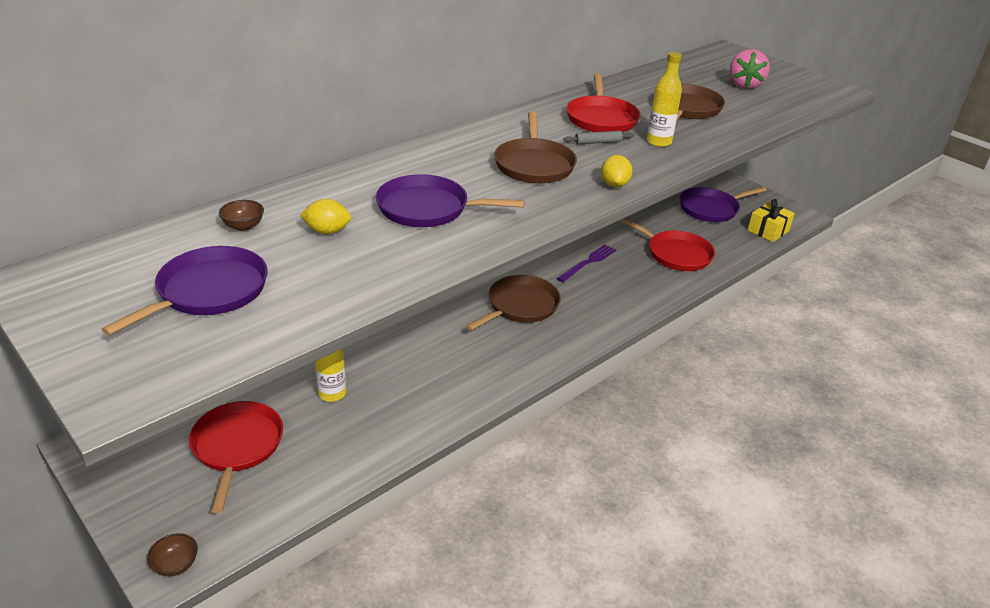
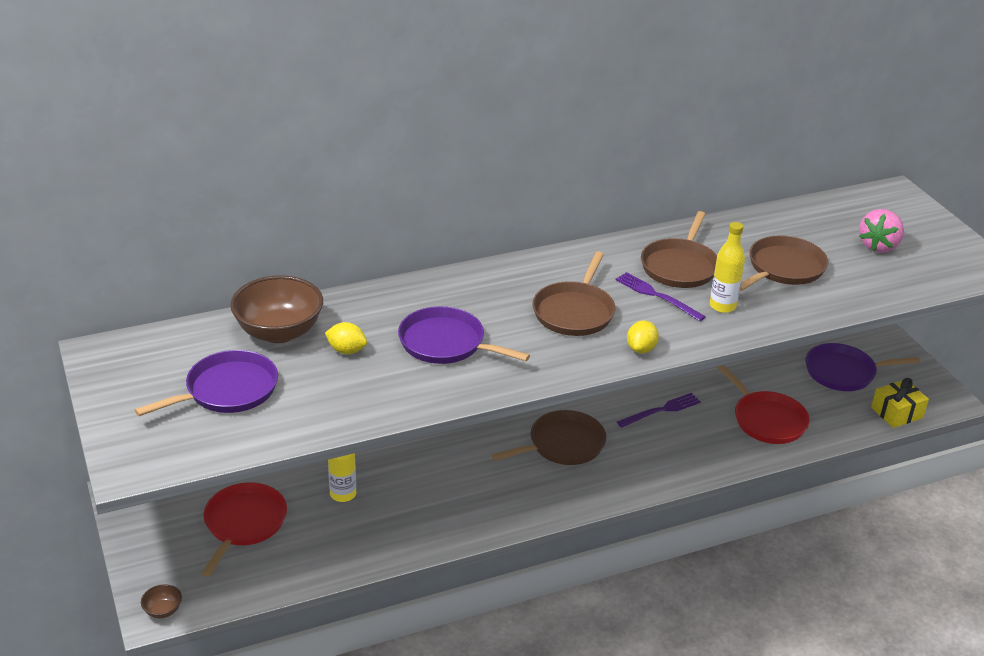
camera: 20 degrees right, 0 degrees up
(243, 226) = (279, 332): brown bowl -> brown bowl, size x2.35
(598, 142) = (657, 296): grey rolling pin -> purple fork
(601, 118) = (680, 266): red pan -> brown pan

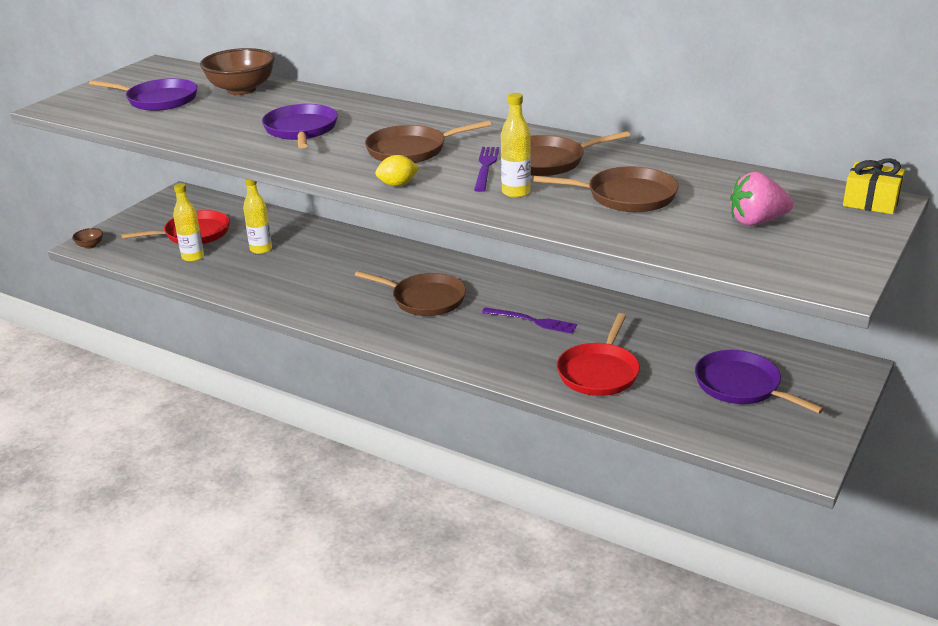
camera: 55 degrees right, 5 degrees down
(298, 545) = (193, 257): none -> yellow bottle
(346, 350) = (248, 110): yellow lemon -> none
(897, 413) = (728, 437): yellow gift -> yellow gift (871, 201)

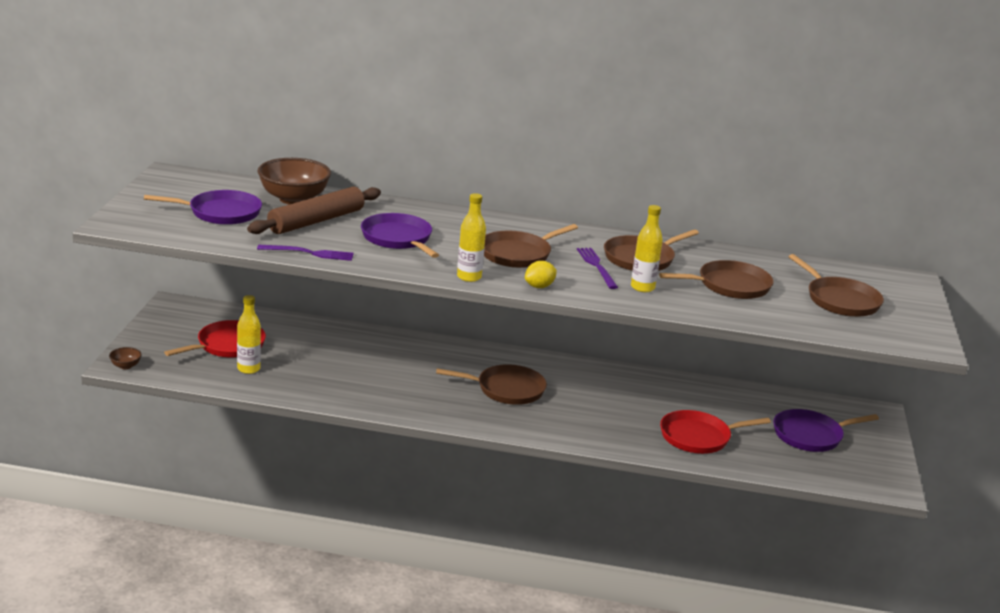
camera: 25 degrees left, 5 degrees down
(239, 110) = (316, 221): none -> brown rolling pin
(261, 249) = (311, 356): yellow bottle -> yellow bottle (469, 277)
(532, 321) = (613, 400): purple fork -> purple fork (309, 253)
(599, 372) = (698, 437): red pan -> red pan turned 75 degrees clockwise
(741, 386) = (810, 435): purple pan -> purple pan turned 45 degrees counterclockwise
(756, 222) = (840, 300): pink strawberry -> brown pan
(871, 201) = (903, 279): yellow gift -> none

